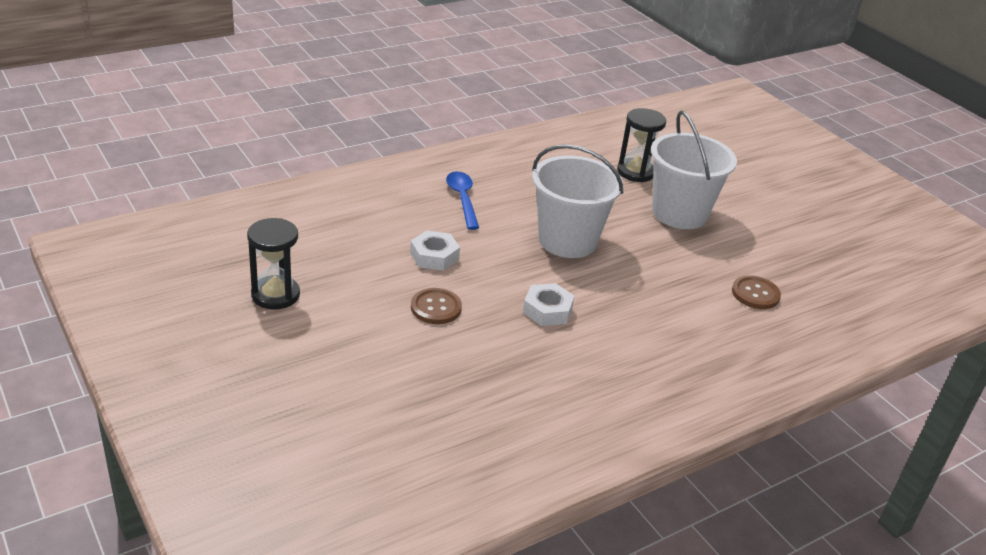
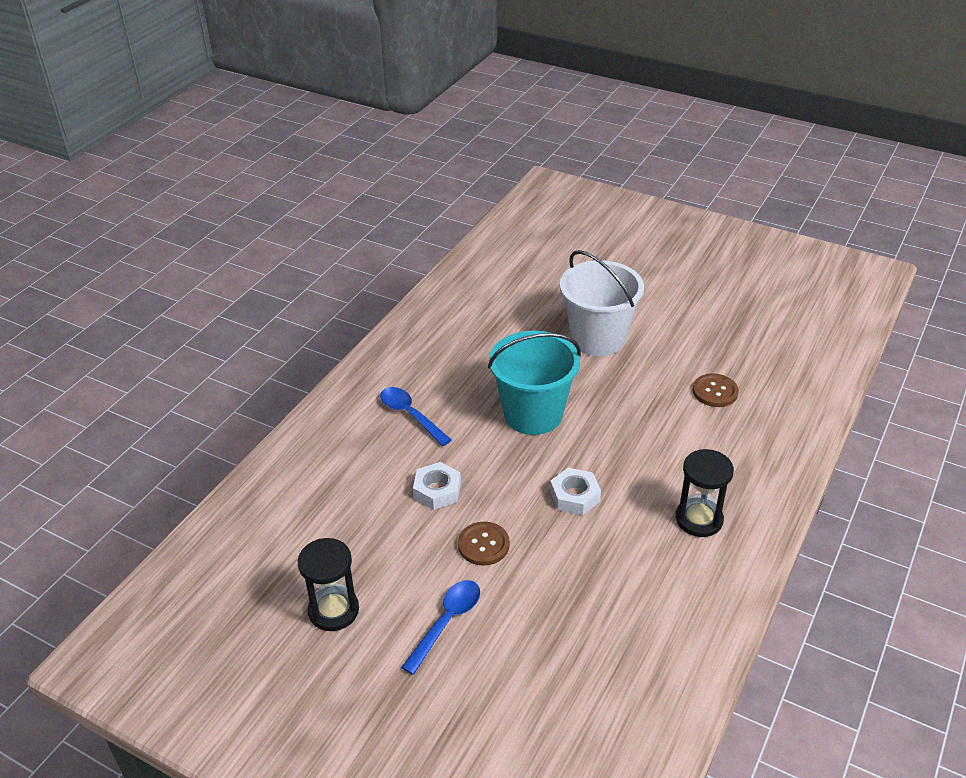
camera: 25 degrees left, 5 degrees up
(354, 343) = (446, 622): none -> blue spoon
(567, 240) = (533, 414): white bucket -> turquoise bucket
(635, 172) = (530, 312): black hourglass -> black hourglass (699, 519)

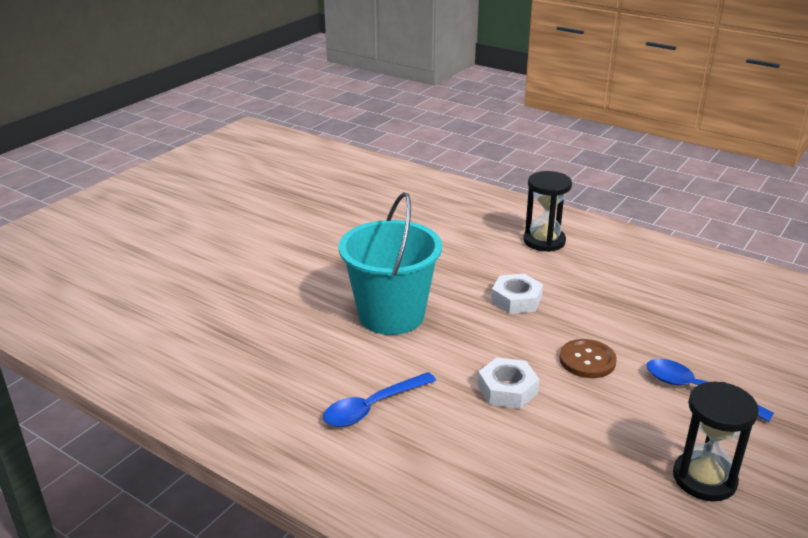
camera: 85 degrees left, 10 degrees down
(597, 338) = (279, 265): white bucket -> none
(715, 392) = (382, 214): brown button -> none

